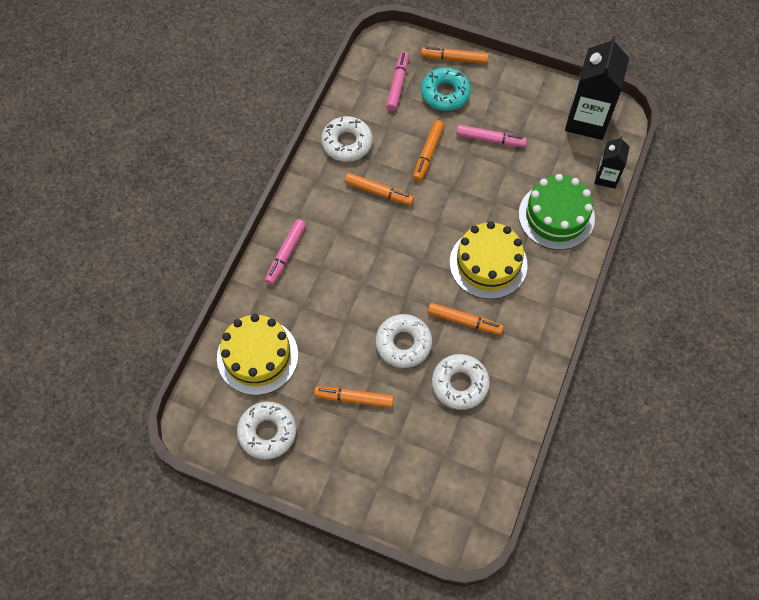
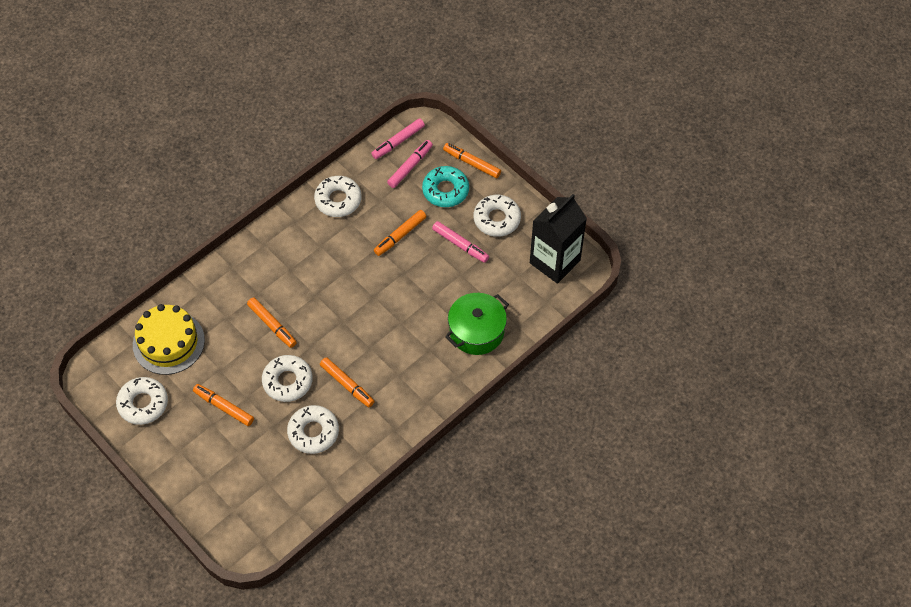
camera: 25 degrees right, 5 degrees down
(286, 254) = (236, 271): pink marker -> pink marker (398, 142)
(379, 192) = (340, 251): orange marker -> orange marker (272, 325)
(488, 263) = (395, 347): yellow cake -> none
(509, 102) = (497, 219): none -> white donut
(556, 216) = (476, 331): green cake -> green pot
(606, 177) = (540, 317): black carton -> none

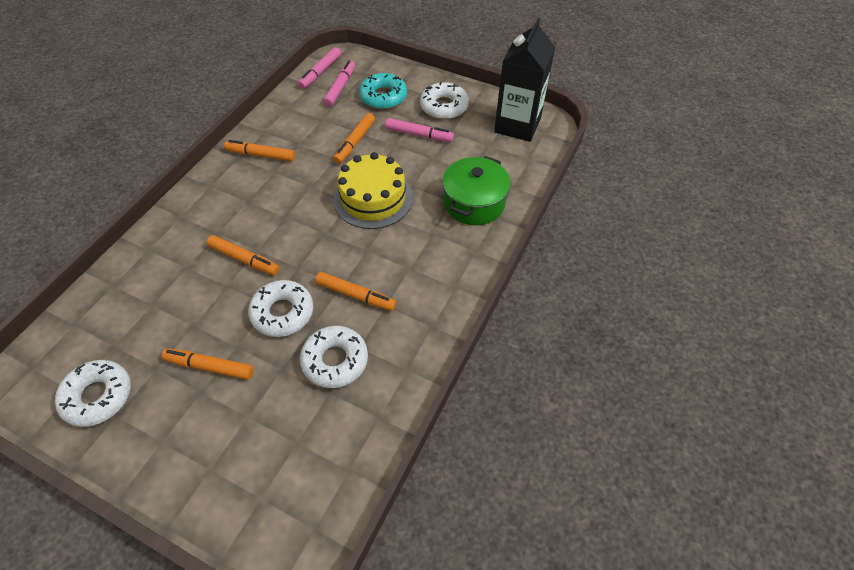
camera: 20 degrees left, 5 degrees down
(168, 342) = (119, 314): yellow cake -> yellow cake (373, 198)
(338, 200) = (278, 129): white donut -> none
(472, 163) = (398, 72): orange marker -> orange marker (261, 155)

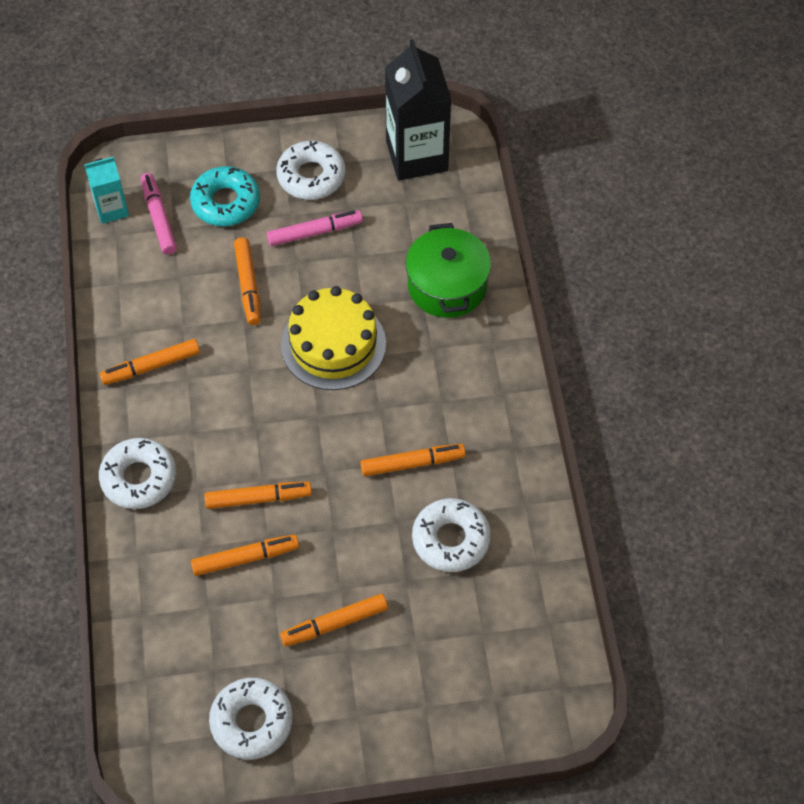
camera: 35 degrees left, 5 degrees up
(201, 290) = (245, 558): none -> orange marker
(282, 313) = (355, 527): white donut -> white donut (139, 478)
(320, 72) = (111, 209): pink marker -> turquoise carton

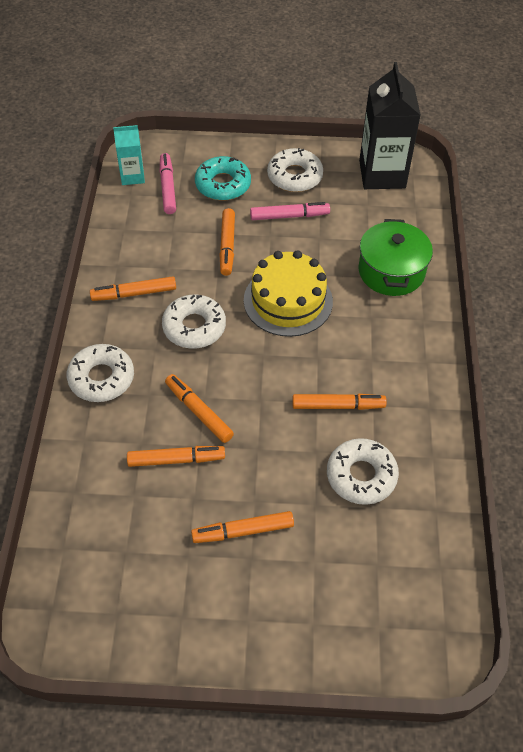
camera: 10 degrees right, 5 degrees down
(251, 722) = (148, 606): white donut -> white donut (194, 327)
(258, 498) = (198, 412): orange marker -> orange marker turned 135 degrees counterclockwise

